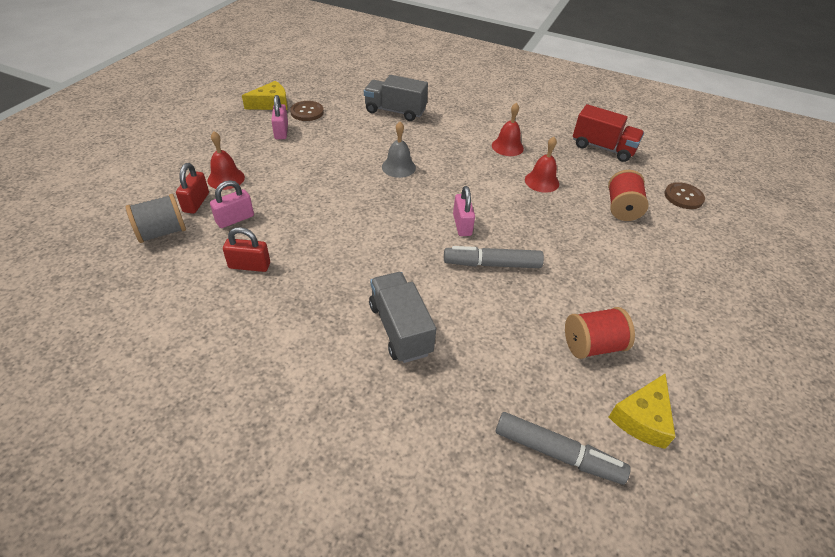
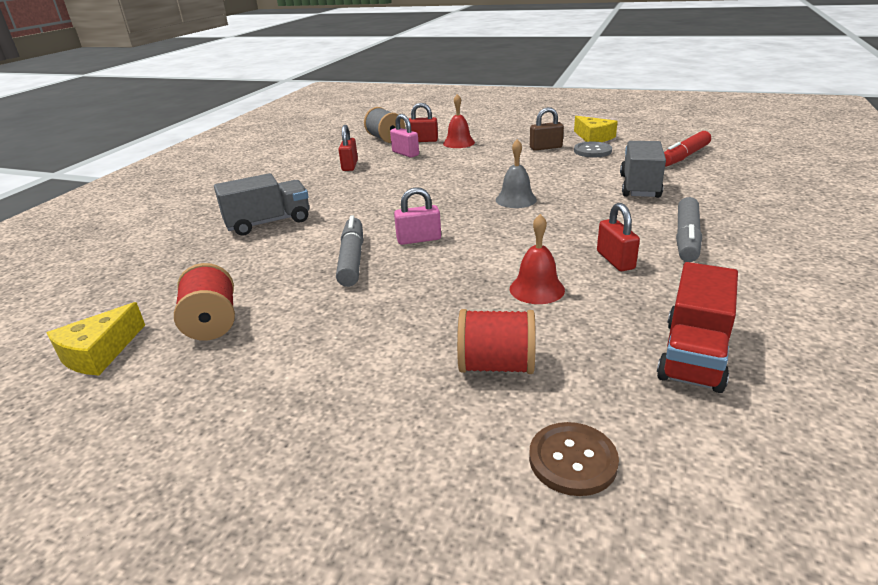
camera: 90 degrees right, 15 degrees down
(281, 131) = (545, 147): pink padlock -> brown padlock
(307, 112) = (592, 151): brown button -> grey button
(345, 80) = (684, 156): none -> red marker
(507, 147) = (615, 260): red bell -> red padlock
(557, 453) = (97, 299): grey marker -> grey marker (686, 238)
(642, 418) = (99, 352): yellow cheese -> yellow cheese turned 90 degrees counterclockwise

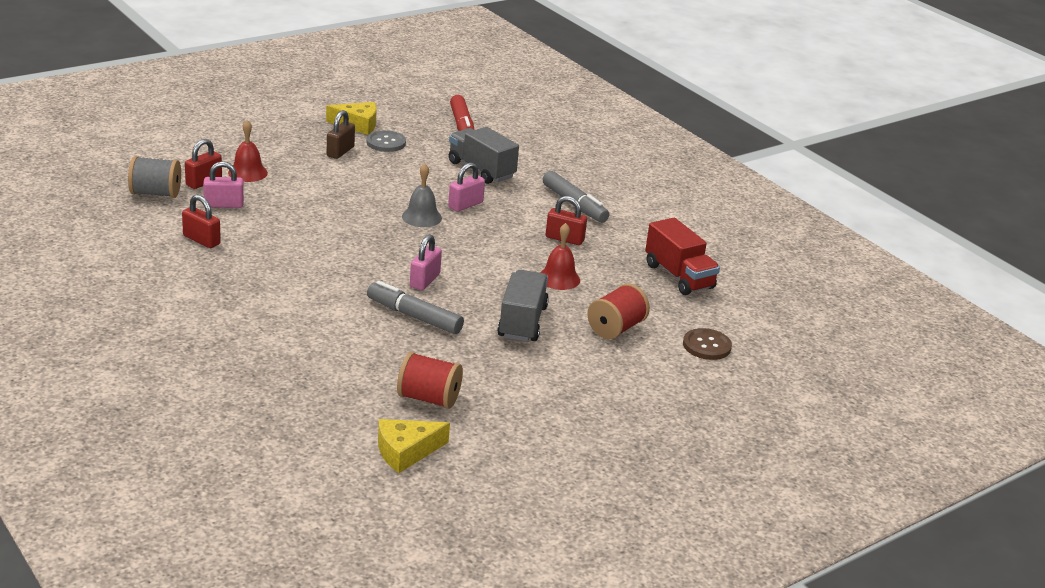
camera: 60 degrees left, 0 degrees up
(99, 352) = (406, 451): yellow cheese -> yellow cheese turned 90 degrees clockwise
(268, 223) = (276, 324): grey truck -> grey truck (522, 322)
(571, 204) = (465, 205): none -> pink padlock

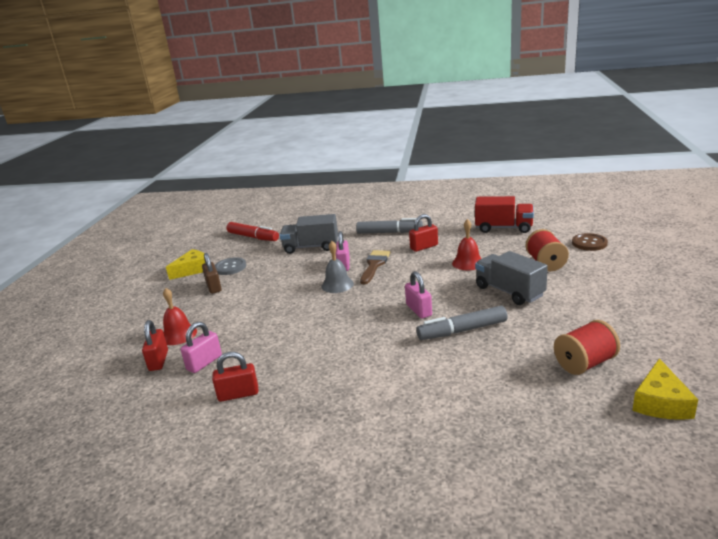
camera: 40 degrees left, 5 degrees down
(156, 193) = (136, 393): grey spool -> none
(487, 223) = (374, 265): none -> brown brush

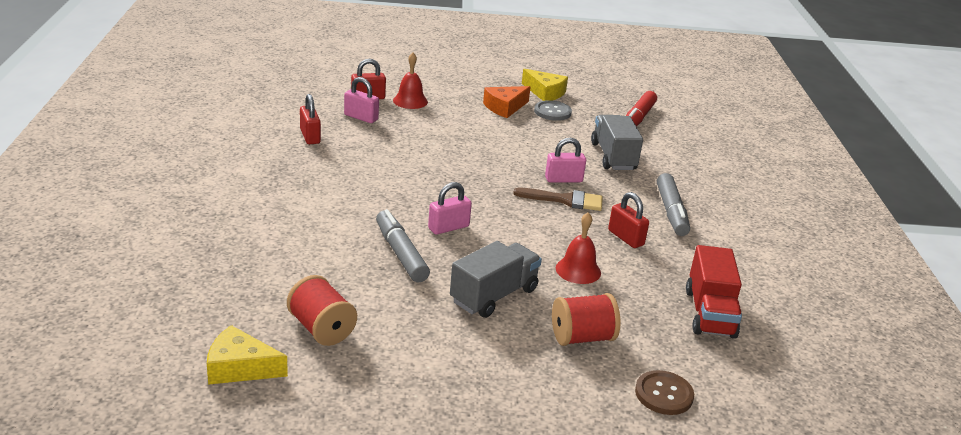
camera: 75 degrees right, 5 degrees up
(214, 287) = (505, 107): brown padlock -> orange cheese
(337, 285) = (511, 176): grey bell -> none

